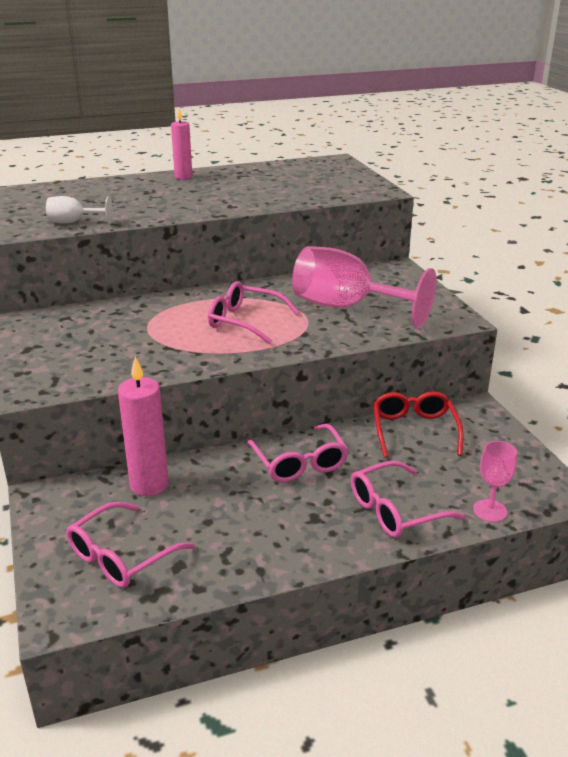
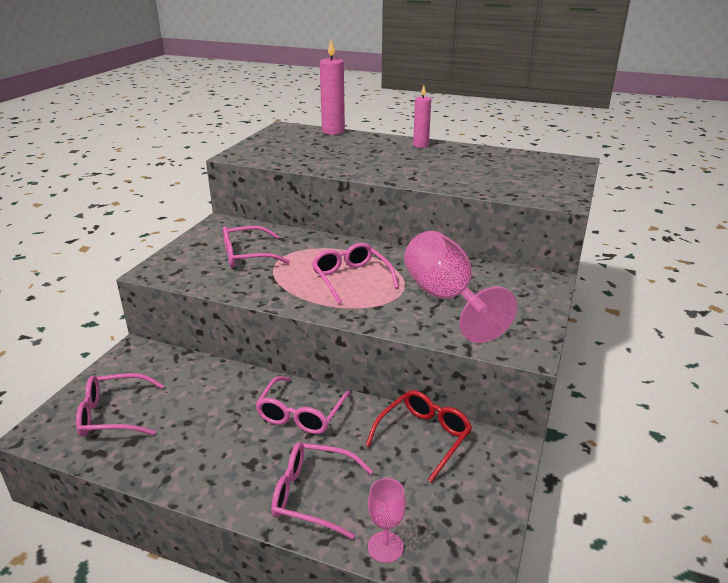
camera: 40 degrees right, 0 degrees up
(74, 222) = (287, 160): white goblet -> none
(108, 339) = (247, 255): none -> pink glasses
(149, 484) = (192, 375): pink candle -> pink candle (333, 132)

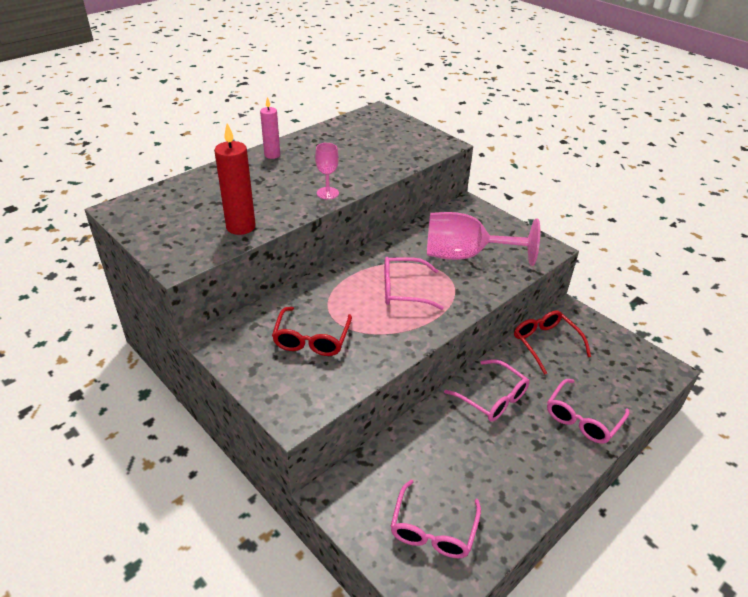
camera: 65 degrees left, 10 degrees up
(247, 255) = (311, 339): pink glasses -> red glasses
(301, 160) = (241, 227): none -> red candle
(333, 132) = (175, 185): pink candle -> none
(385, 547) = (637, 398): pink goblet -> pink goblet (327, 193)

